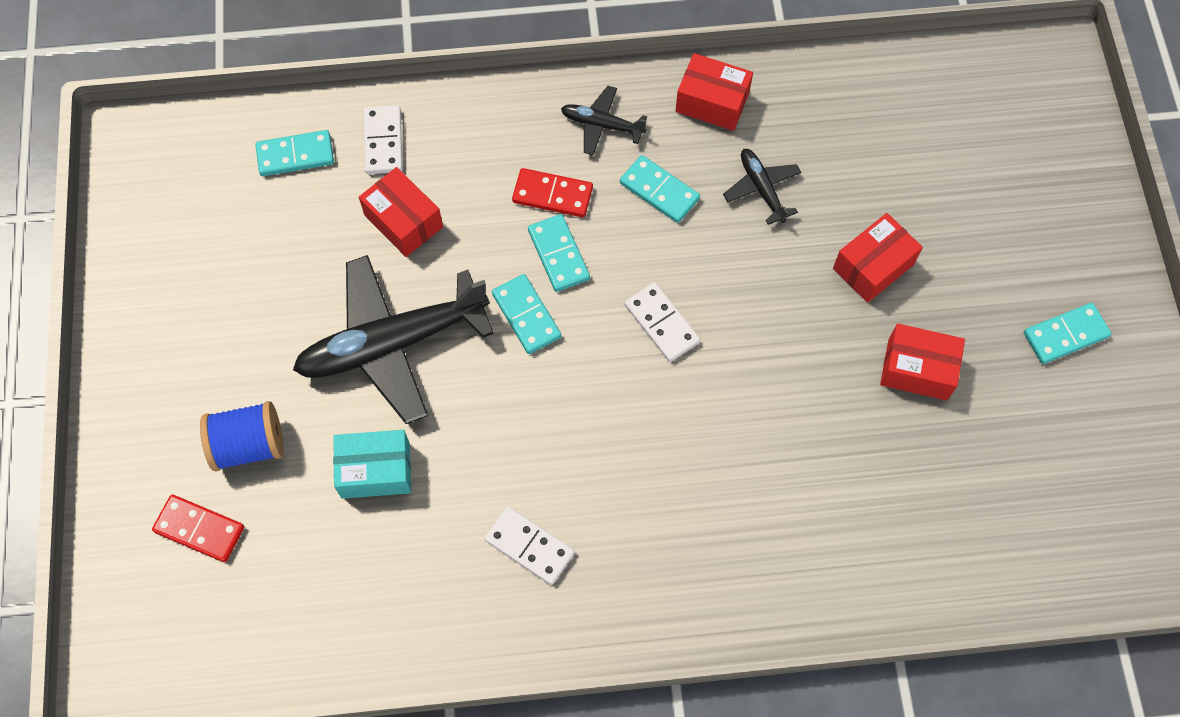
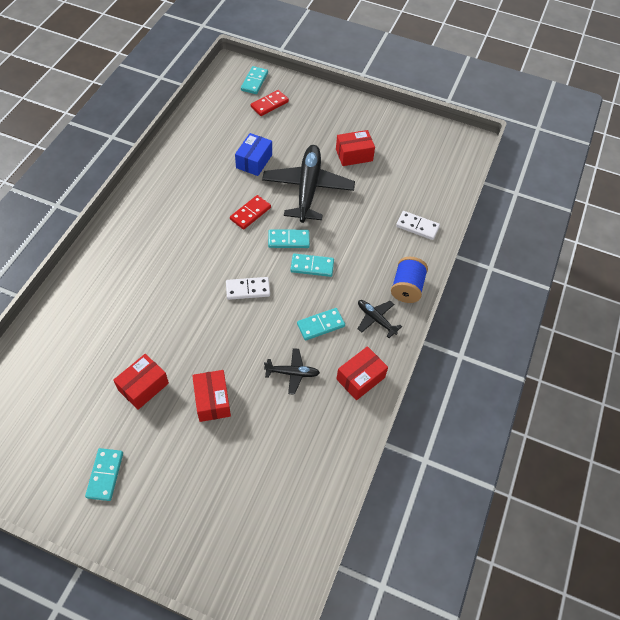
camera: 115 degrees right, 10 degrees down
(249, 445) = (294, 129): blue spool -> blue spool (407, 288)
(295, 155) = (428, 192): turquoise domino -> turquoise domino (254, 81)
(375, 470) = (254, 161): turquoise box -> blue box
(403, 221) = (368, 217): red box -> red box (354, 155)
(529, 546) = (183, 195): white domino -> none
(552, 195) = (347, 279): red domino -> red domino (250, 213)
(601, 125) = (376, 319): black plane -> black plane turned 90 degrees counterclockwise

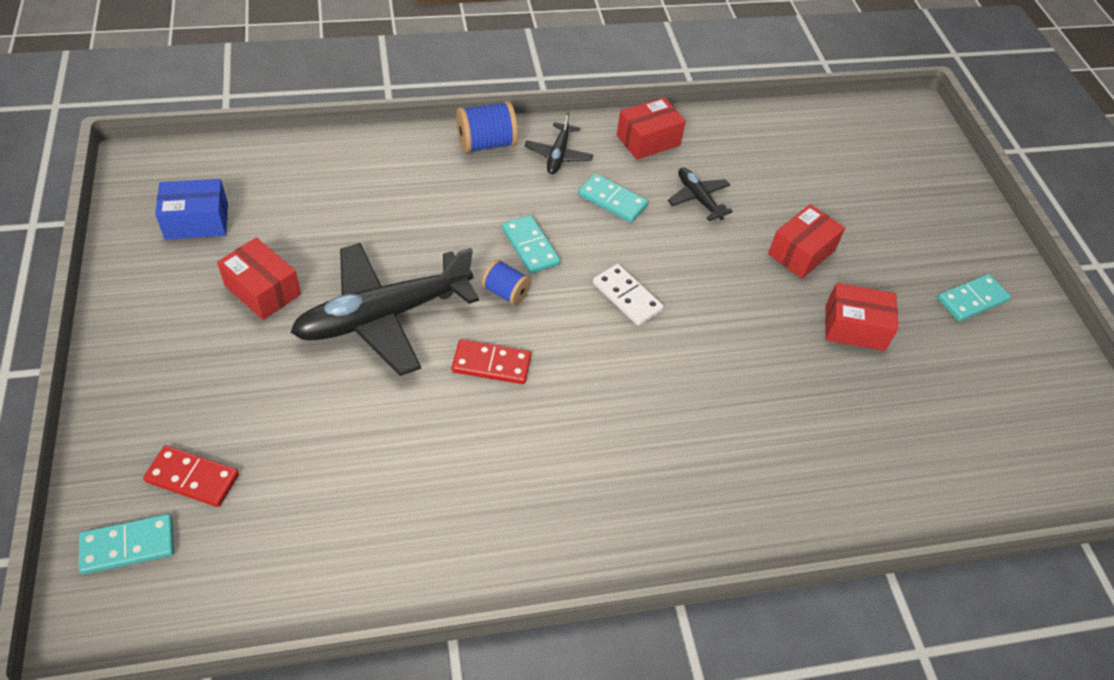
camera: 125 degrees left, 5 degrees down
(254, 161) = (370, 420): blue box -> blue box (196, 221)
(288, 240) = (506, 292): turquoise domino -> blue spool
(360, 378) = (648, 140): red box -> red box turned 45 degrees counterclockwise
(417, 227) = (371, 166): white domino -> none

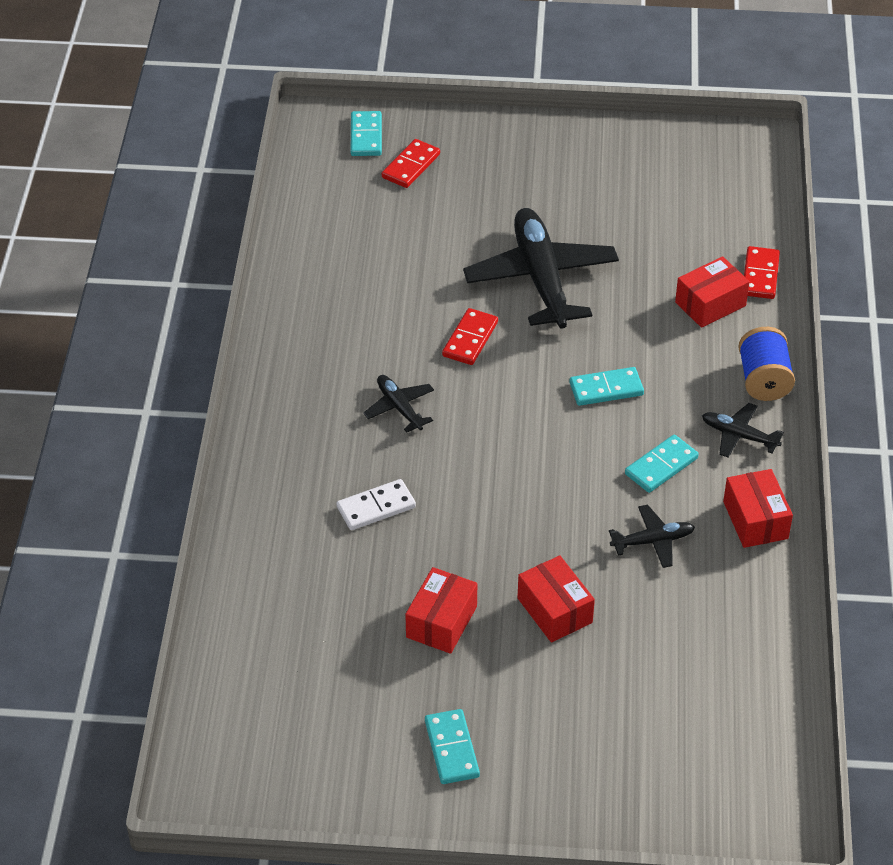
camera: 110 degrees right, 5 degrees down
(196, 221) = (679, 174): blue box -> none
(263, 290) = (587, 209): red box -> red box (710, 304)
(348, 153) = (760, 275): none -> red domino
(506, 292) = (550, 362): blue spool -> none
(610, 410) = (399, 407): none -> black plane
(627, 297) = (525, 448): white domino -> white domino (376, 507)

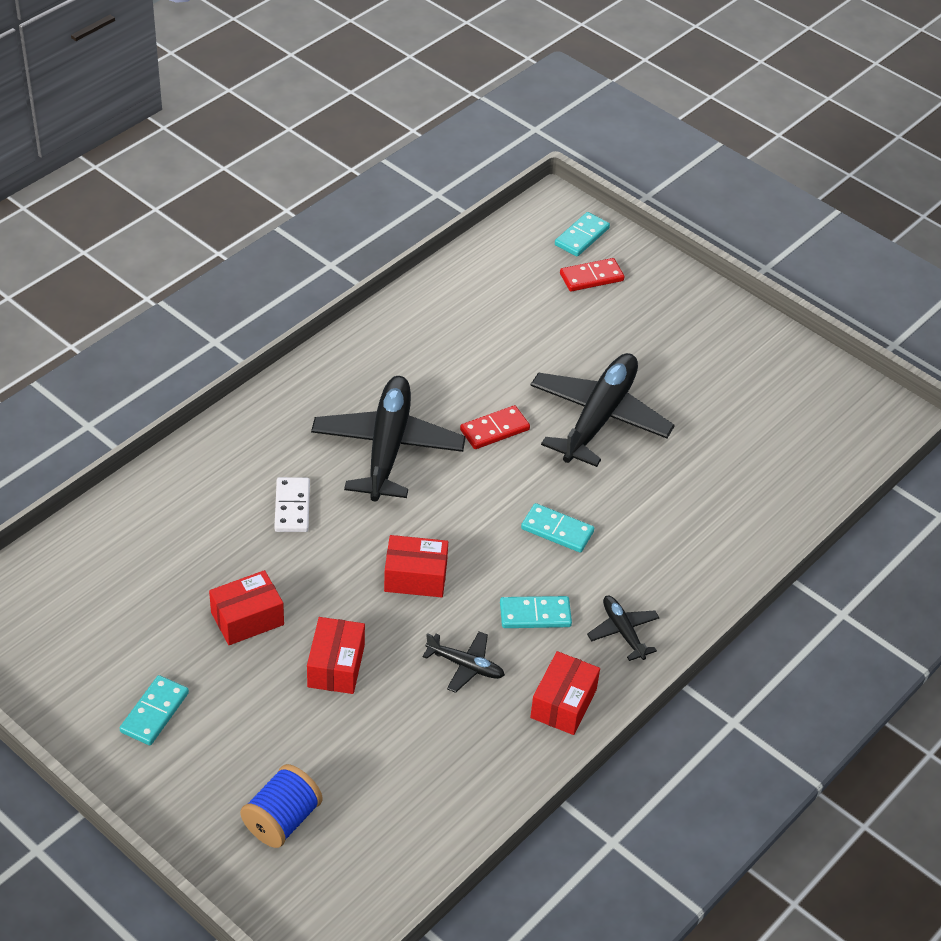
camera: 35 degrees right, 0 degrees up
(376, 507) = (292, 507): white domino -> white domino turned 75 degrees clockwise
(399, 407) = (388, 447): black plane -> black plane, size x2.14
(710, 304) = (713, 518): red box -> red box (415, 577)
(760, 275) = (781, 521): red domino -> none
(763, 380) = (691, 602): blue spool -> blue spool (282, 820)

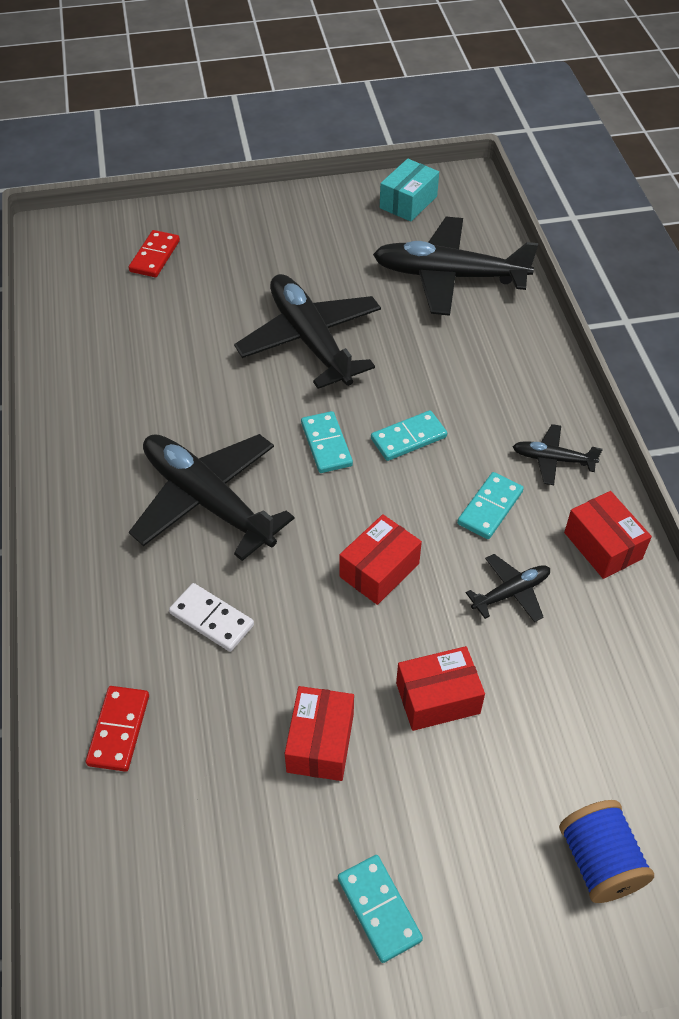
camera: 50 degrees left, 5 degrees up
(336, 666) = (437, 698): red box -> red box turned 60 degrees counterclockwise
(494, 430) = (259, 414): red domino -> red domino (119, 730)
(581, 236) = (104, 236): turquoise domino -> turquoise domino (326, 444)
(763, 466) = (448, 276): none -> black plane
(827, 393) = (408, 202): none -> turquoise box

